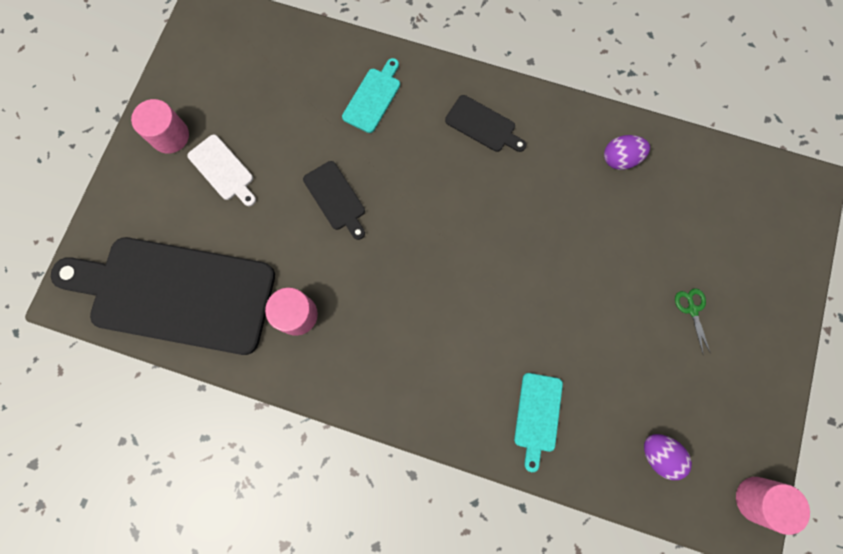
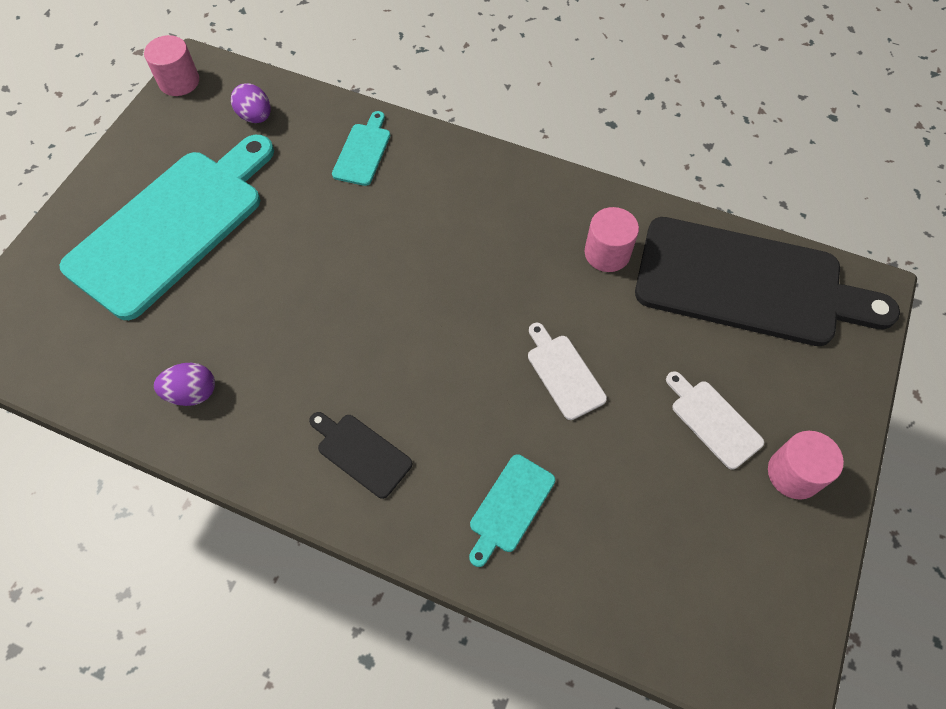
camera: 175 degrees left, 15 degrees down
(336, 198) = (564, 373): black cutting board -> white cutting board
(692, 309) = (173, 226): green scissors -> turquoise cutting board

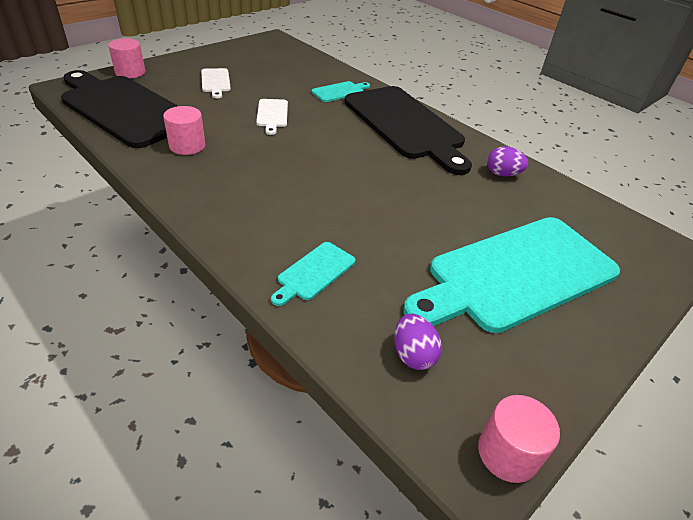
camera: 160 degrees left, 20 degrees down
(361, 452) = (405, 125): black cutting board -> black cutting board, size x2.43
(794, 474) = (201, 62): pink cylinder -> pink cylinder (130, 72)

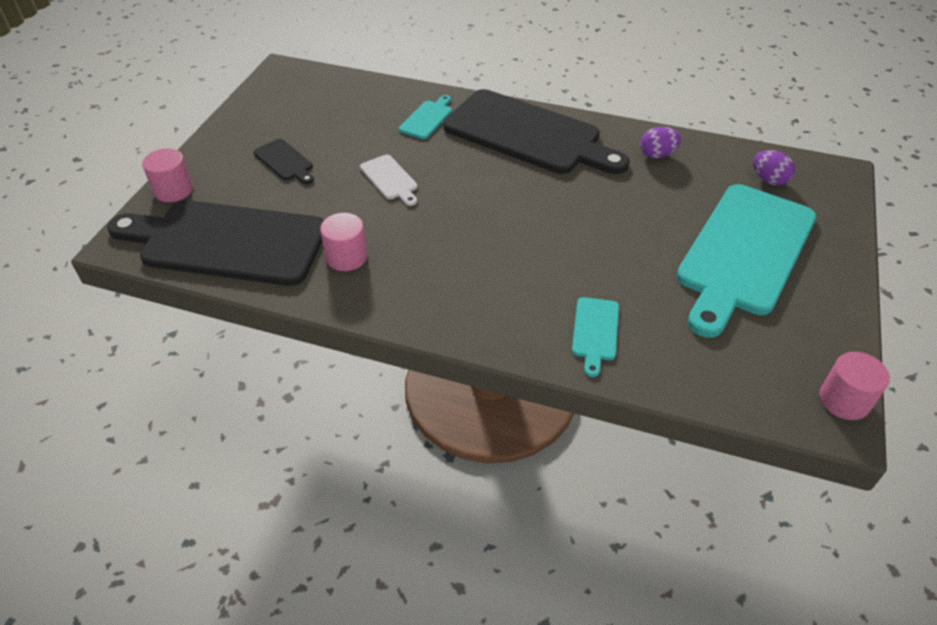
camera: 25 degrees left, 5 degrees up
(215, 82) = (285, 161): white cutting board -> black cutting board
(413, 355) = (728, 362): purple egg -> purple egg (769, 180)

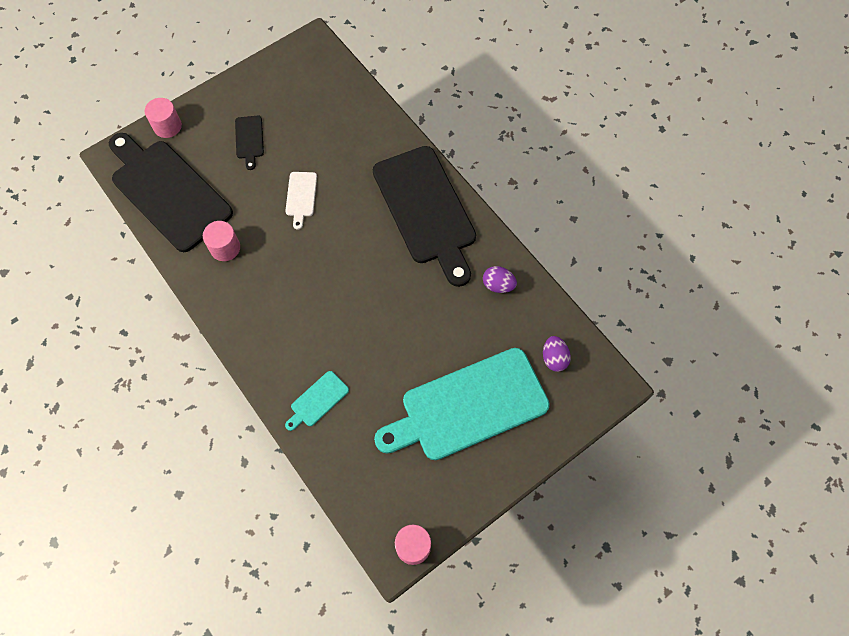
camera: 35 degrees right, 20 degrees up
(427, 118) = (371, 152): turquoise cutting board -> none

